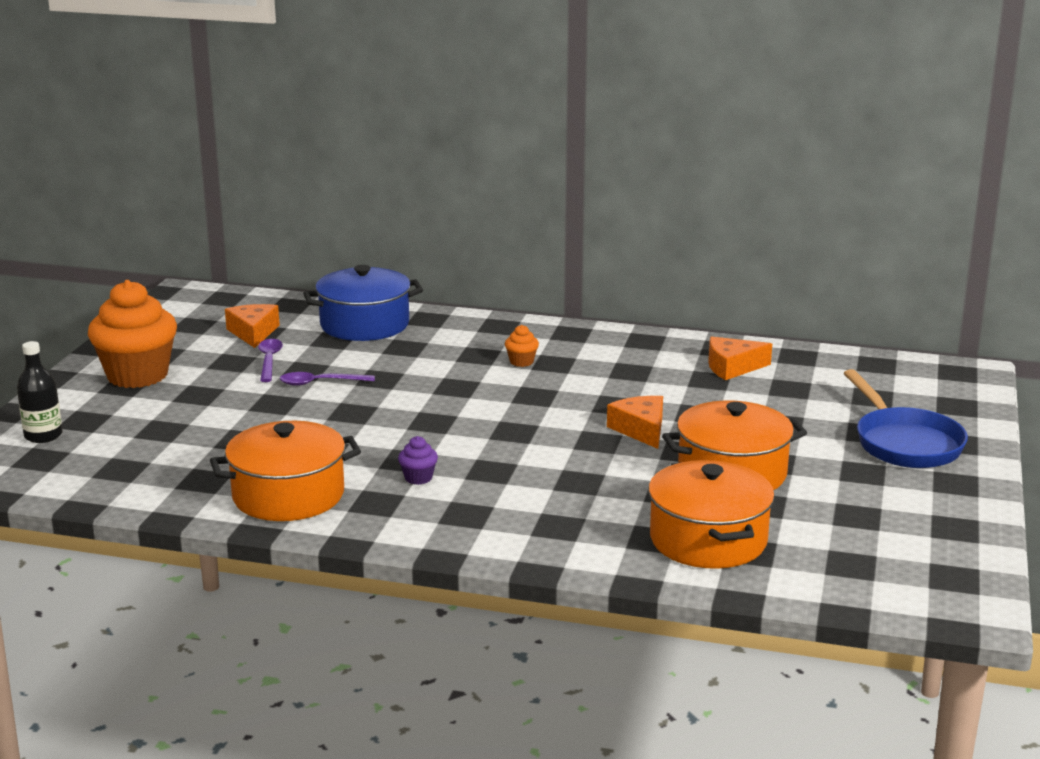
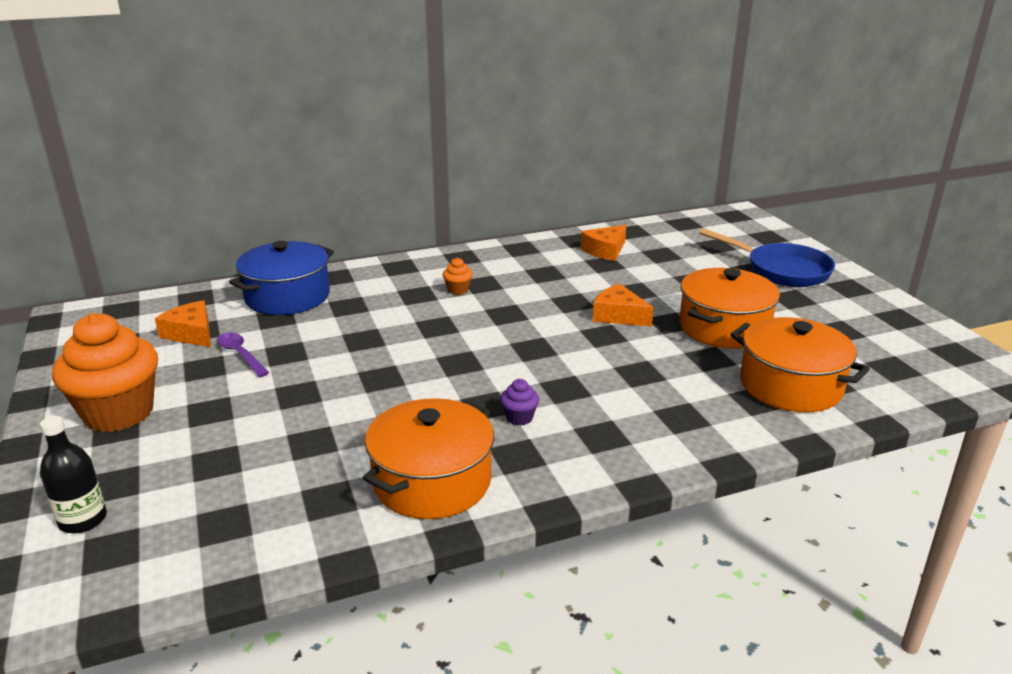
camera: 35 degrees left, 5 degrees up
(320, 383) = (316, 360): purple spoon -> none

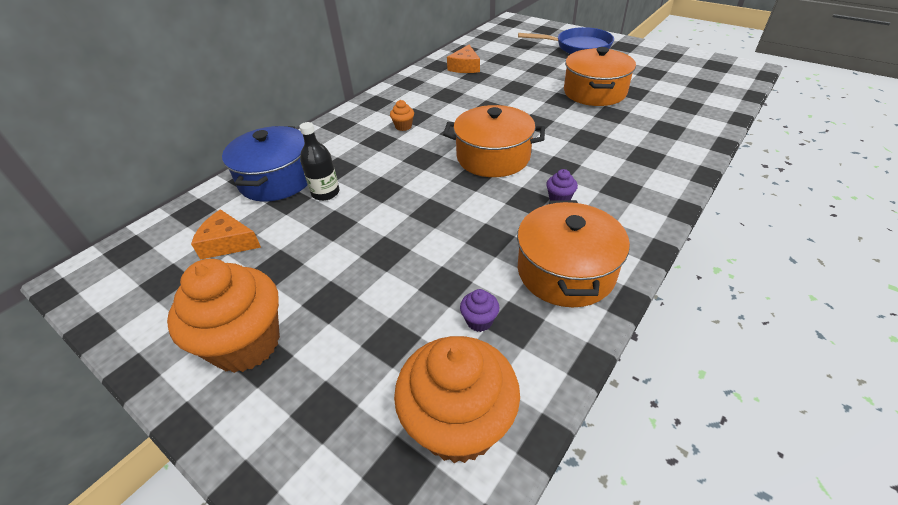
camera: 30 degrees left, 15 degrees up
(83, 520) = (338, 460): black bottle -> black bottle (325, 193)
(188, 544) = (459, 424): none -> orange cupcake
(240, 354) = (296, 242): purple spoon -> none
(301, 482) = (479, 321): none -> purple cupcake
(618, 315) = (528, 106): orange cheese -> none
(790, 385) = (672, 114): orange pot -> orange pot (493, 157)

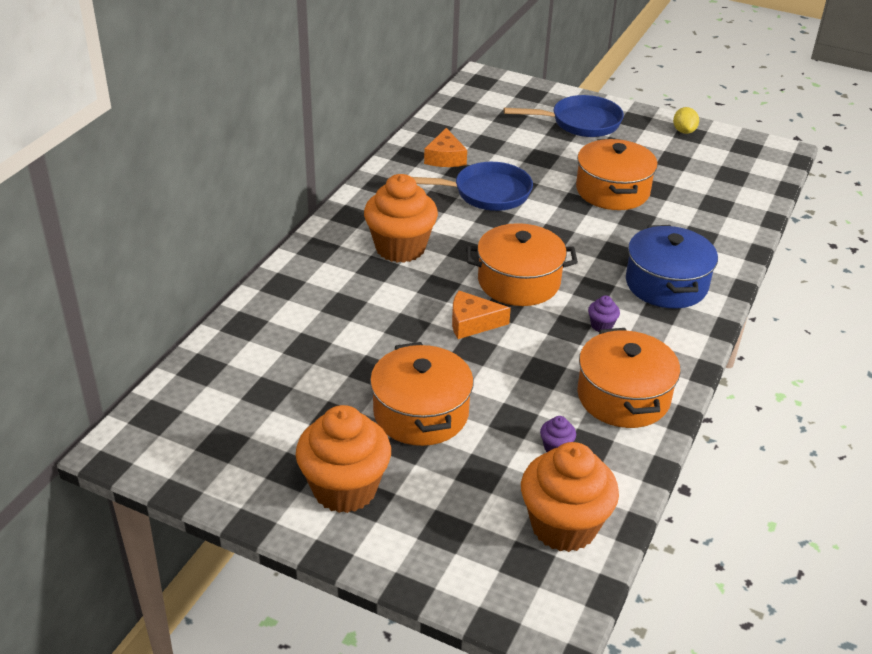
camera: 15 degrees left, 5 degrees down
(227, 243) = (266, 399): orange cheese -> orange cheese (472, 323)
(277, 179) = (280, 324): blue pot -> blue pot (666, 284)
(325, 193) = (346, 336): black bottle -> none
(357, 269) = (421, 413): none -> orange pot
(403, 126) = (400, 248): orange cupcake -> orange cupcake, size x2.49
(488, 91) = (486, 193): none -> blue pan
(663, 53) = (684, 131): none -> yellow lemon

